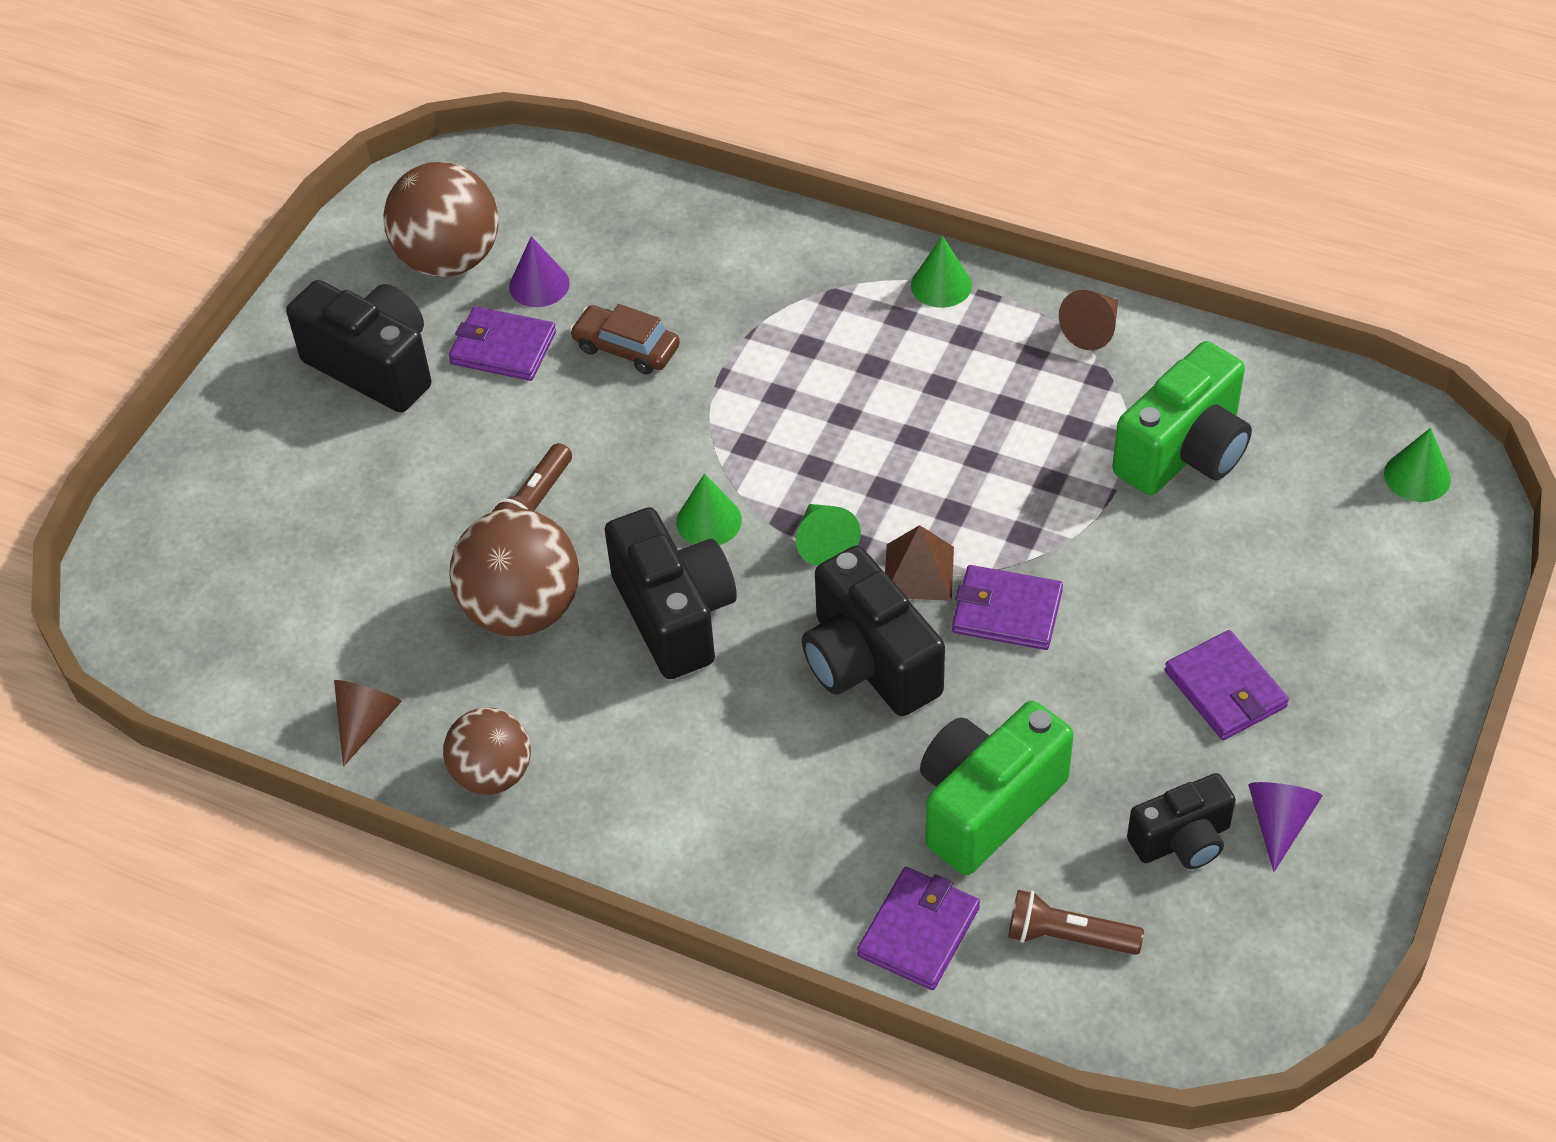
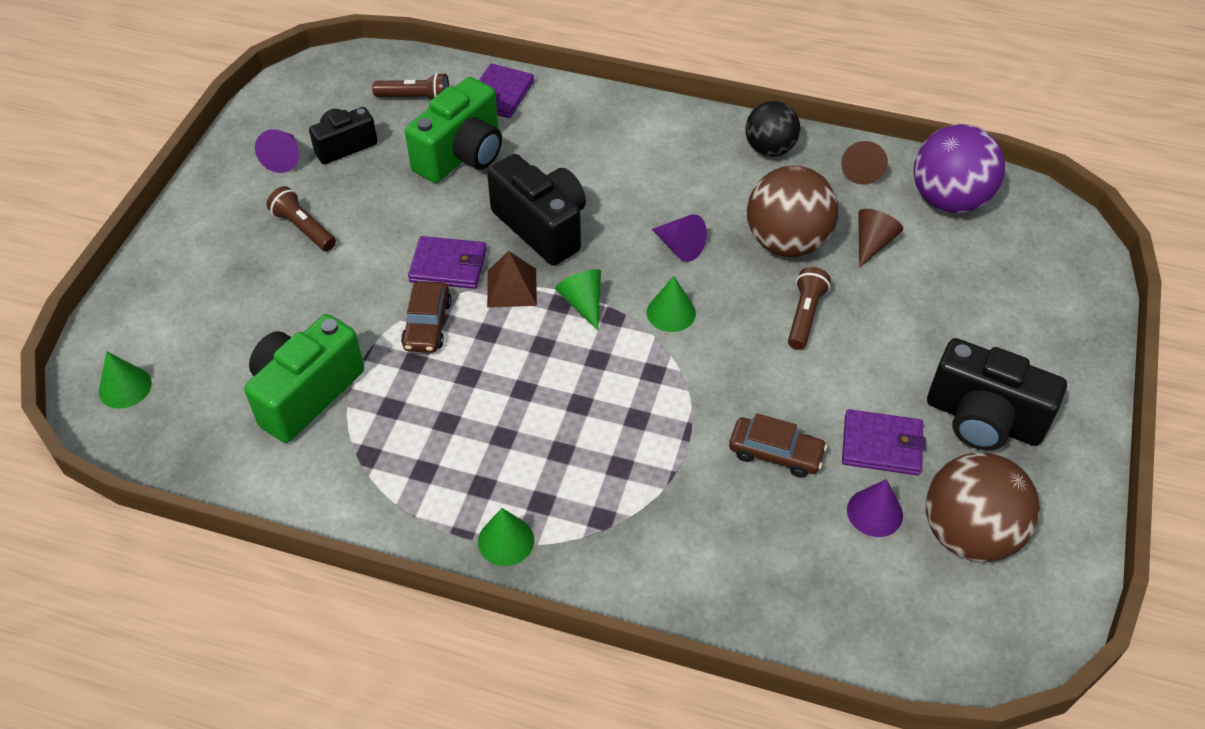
camera: 170 degrees right, 0 degrees up
(262, 659) = (949, 200): none -> purple ball
(492, 774) = (769, 149): brown ball -> black ball
(675, 615) = (680, 247): black camera -> purple cone
(1034, 528) = (427, 324): none -> brown car
(1093, 330) = (369, 503): brown cone -> brown cone (872, 243)
(1225, 689) = (303, 228): purple wallet -> brown flashlight

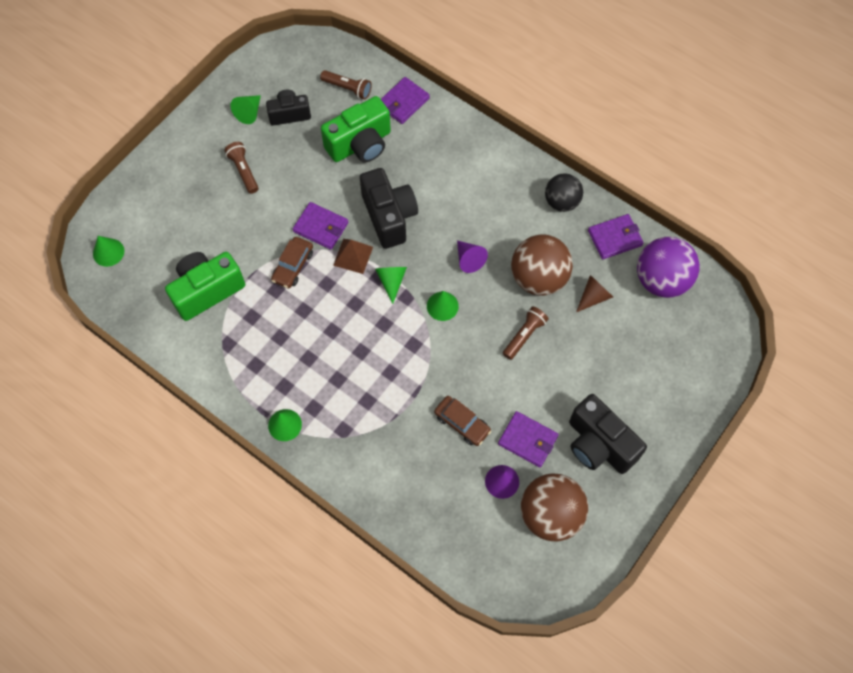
camera: 20 degrees right, 15 degrees up
(284, 158) = (249, 112): purple cone -> green cone
(861, 170) = (615, 238): brown cone -> purple wallet

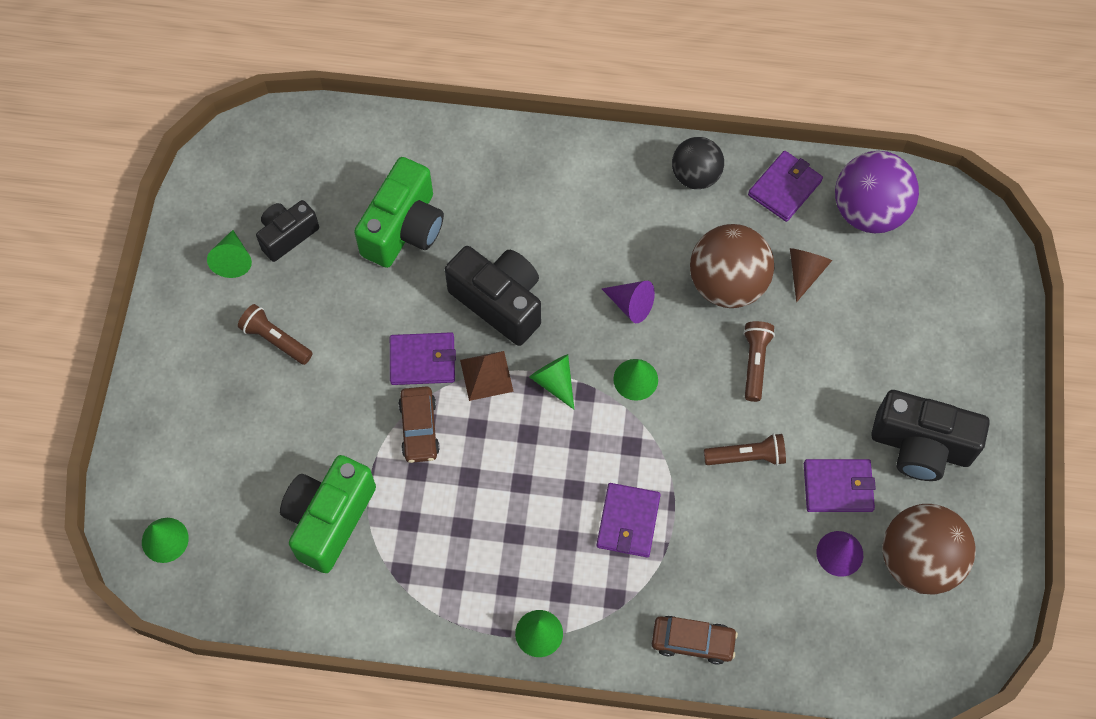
camera: 30 degrees left, 0 degrees up
(348, 88) = (341, 165): brown flashlight -> brown flashlight (747, 456)
(403, 102) = (424, 147): purple wallet -> purple wallet (628, 521)
(462, 423) = (750, 510): brown car -> brown car (692, 641)

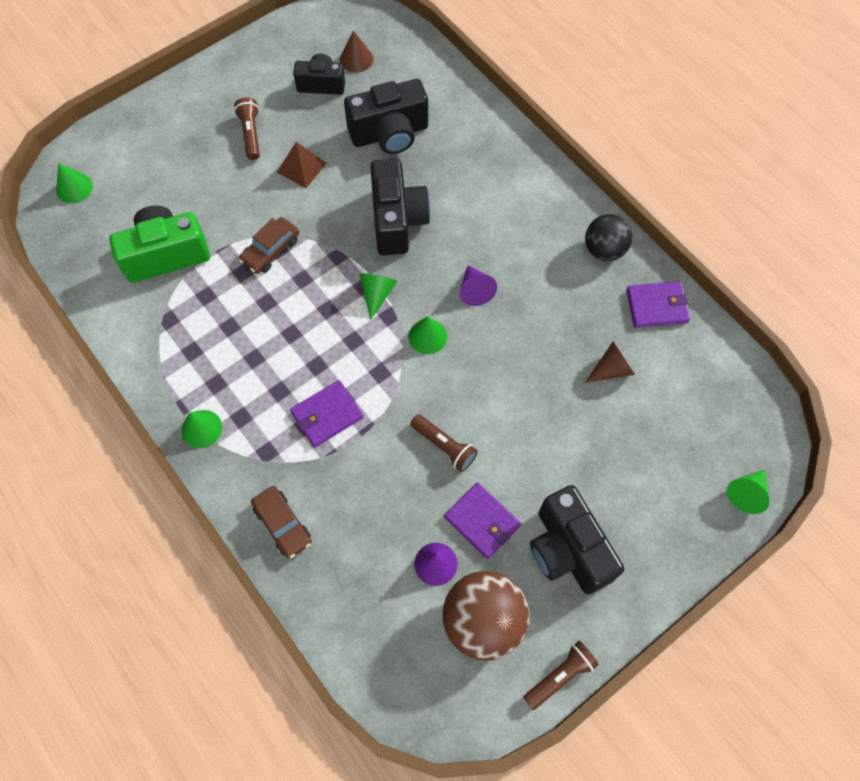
camera: 45 degrees right, 0 degrees up
(233, 260) = (278, 73): green cone -> green cone (747, 493)
(292, 183) = (356, 59): none -> brown cone
(404, 229) = (390, 134): green camera -> black camera
(422, 360) = (316, 214): purple wallet -> none
(486, 375) = (342, 255): brown pyramid -> brown pyramid (301, 167)
(727, 284) = (551, 331): brown ball -> none
(755, 363) = (514, 394): brown flashlight -> brown flashlight (560, 675)
(868, 211) = (700, 369): purple ball -> none

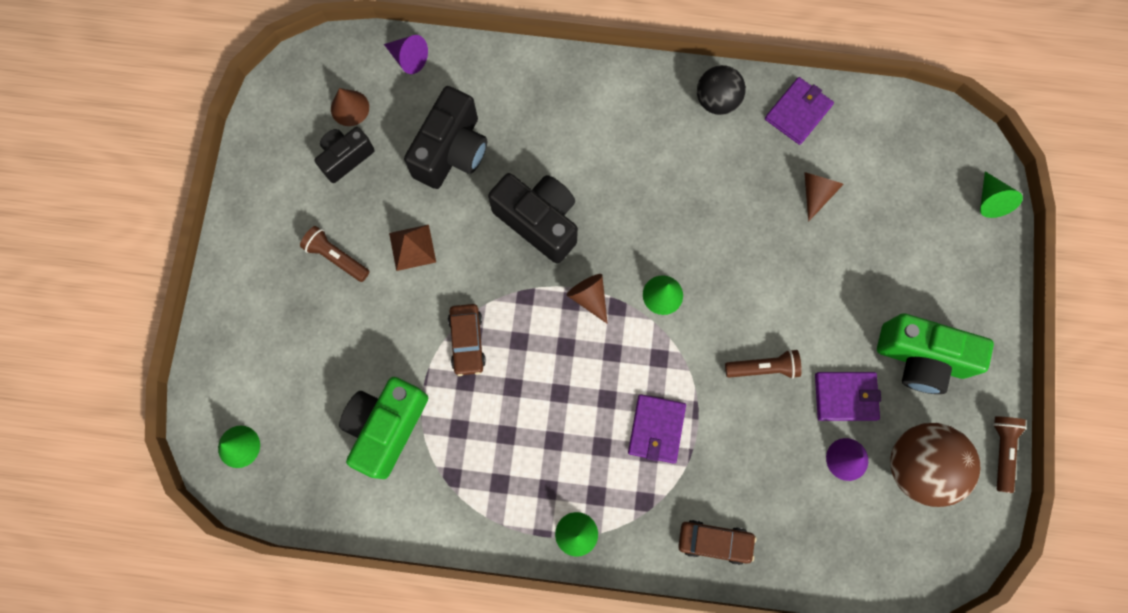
camera: 45 degrees left, 10 degrees up
(377, 294) = (589, 297): green cone -> brown cone
(475, 290) = (658, 224): purple cone -> purple cone (408, 58)
(568, 550) = (920, 358): black camera -> green camera

